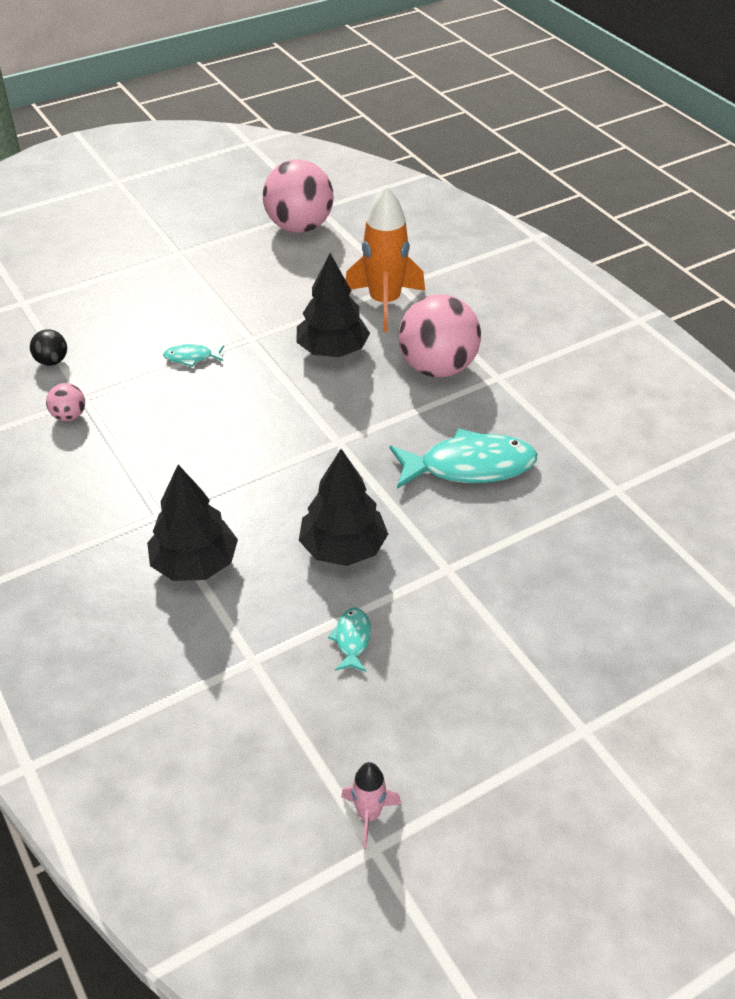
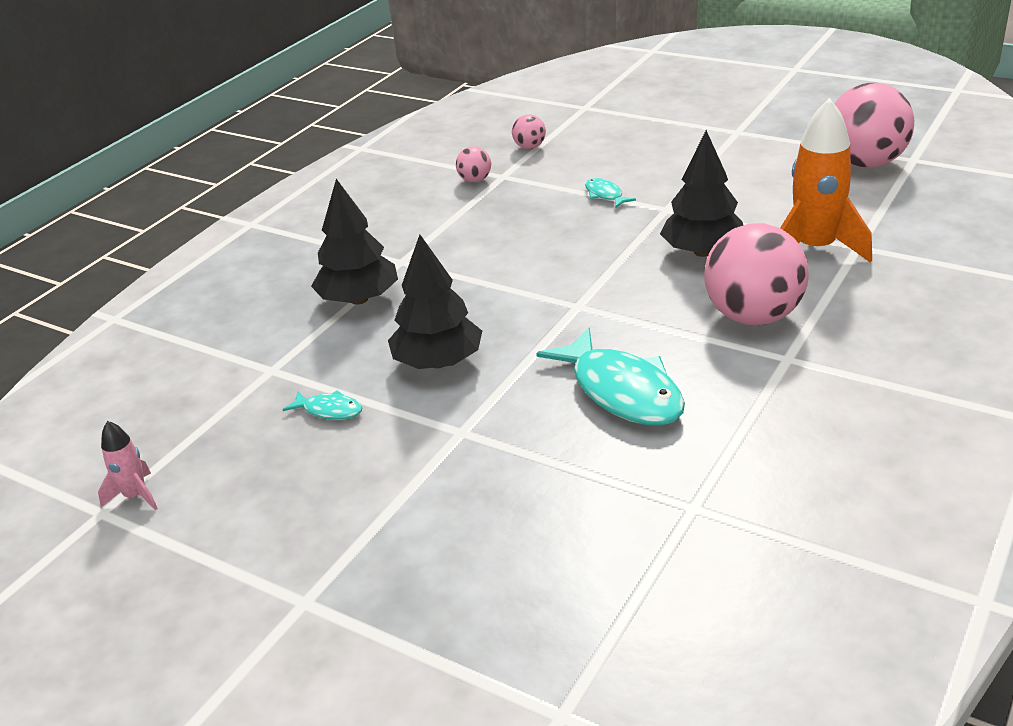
camera: 65 degrees right, 10 degrees down
(52, 361) = (529, 147): black ball -> pink ball
(352, 639) = (329, 410): turquoise fish -> turquoise fish turned 45 degrees clockwise

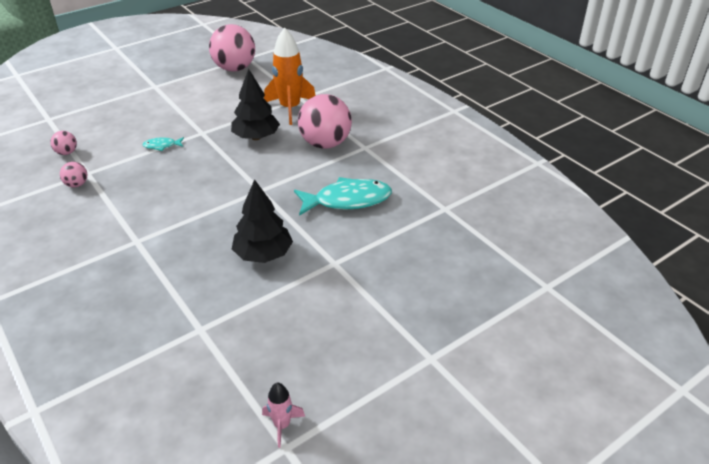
camera: 70 degrees left, 5 degrees up
(329, 410) = (269, 311): turquoise fish -> none
(359, 299) = (160, 270): black tree -> none

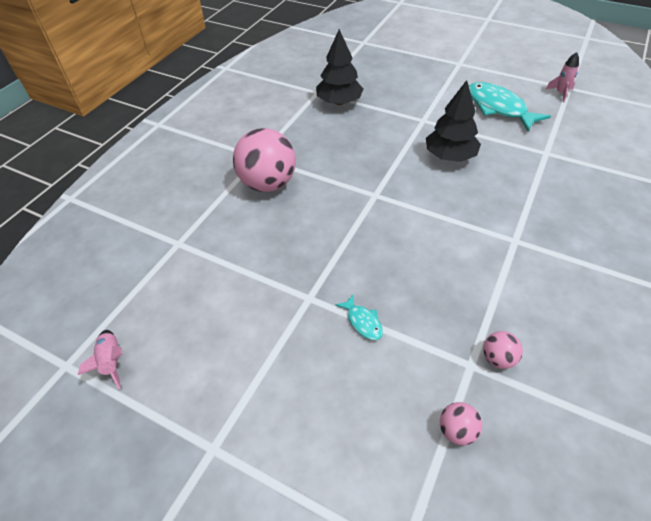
camera: 115 degrees left, 10 degrees up
(234, 68) = (112, 361): pink ball -> pink rocket
(256, 137) = (288, 241): black tree -> black tree (339, 102)
(290, 108) = (209, 241): orange rocket -> none
(348, 200) = (346, 139): turquoise fish -> turquoise fish (498, 108)

